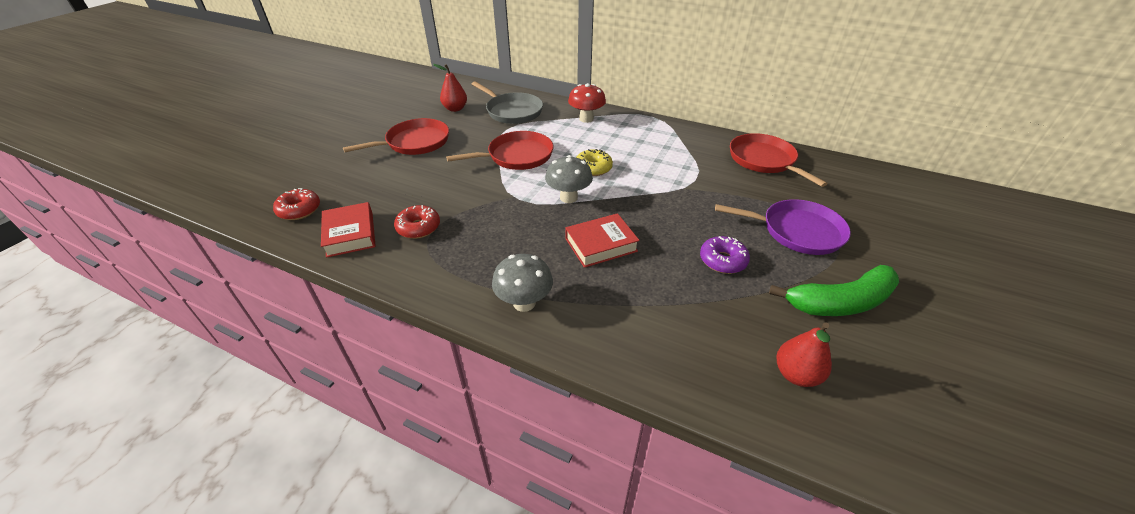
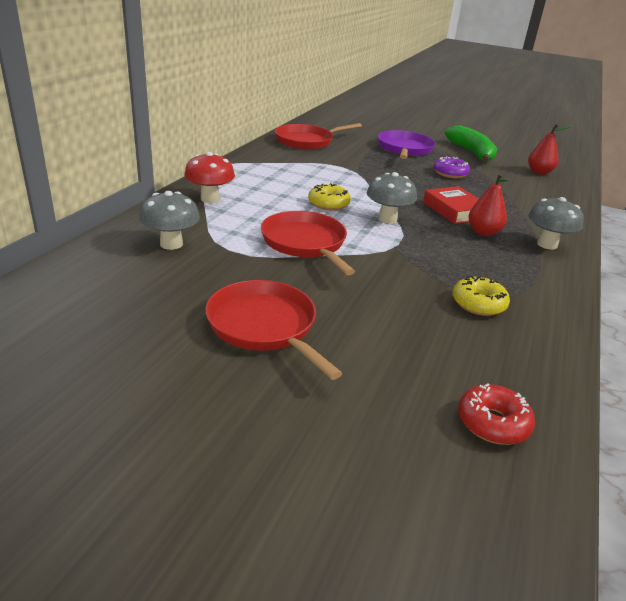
camera: 95 degrees left, 10 degrees down
(350, 234) = (518, 356): red book -> none
(418, 227) = (478, 304): red donut -> yellow donut
(455, 109) = (142, 294): red pear -> red pear (483, 232)
(512, 111) = (171, 244): grey pan -> grey mushroom

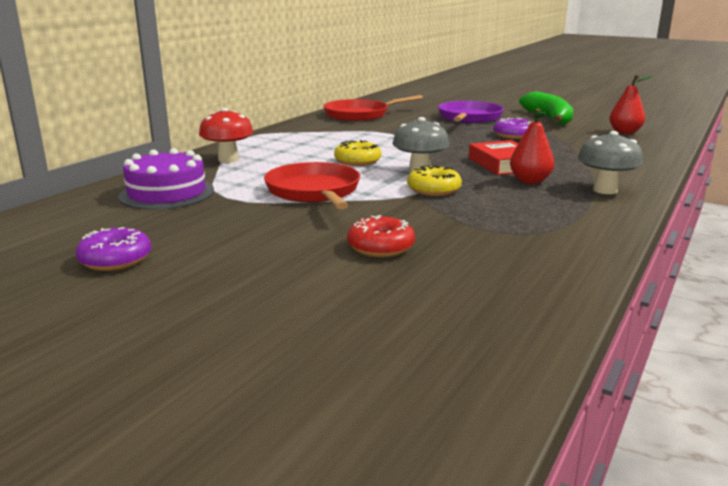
camera: 10 degrees right, 10 degrees down
(161, 333) = (115, 260): none -> purple donut
(171, 244) = (167, 193): grey mushroom -> purple cake
(264, 326) = (231, 255): red pan -> none
(478, 304) = (493, 239): yellow donut -> yellow donut (434, 190)
(492, 423) = (459, 339): red donut -> red donut (381, 247)

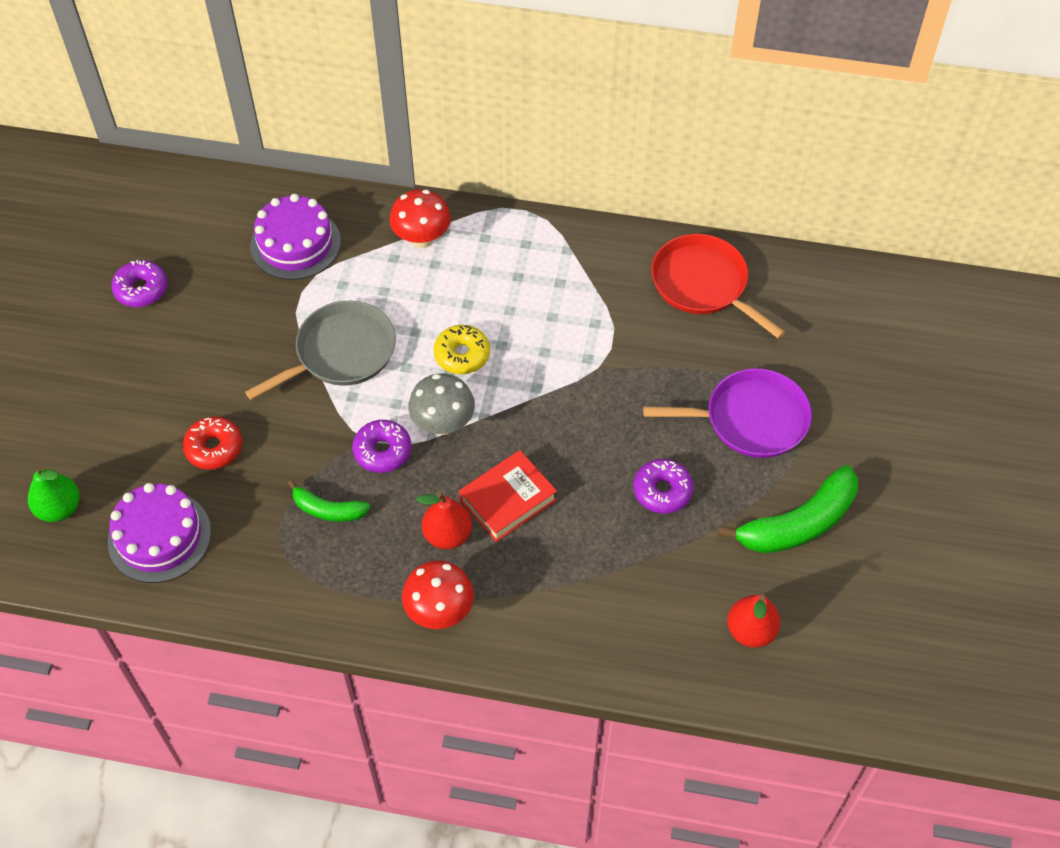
camera: 70 degrees right, 35 degrees up
(314, 191) = (341, 352): red pan -> grey pan
(410, 344) = (59, 508): none -> green pear
(434, 190) = (382, 451): yellow donut -> purple donut
(486, 212) = (328, 510): none -> green banana
(487, 285) = (159, 536): none -> purple cake
(605, 190) = (439, 611): grey mushroom -> red mushroom

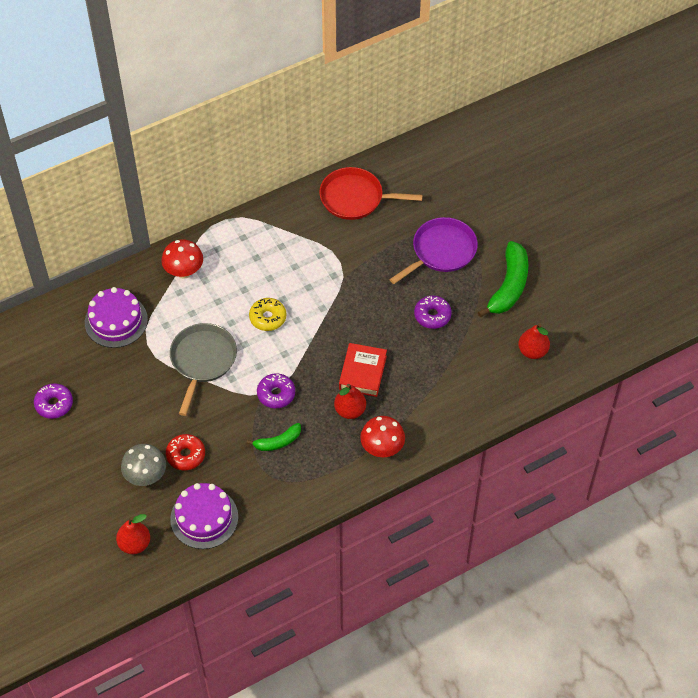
camera: 40 degrees left, 0 degrees up
(59, 508) = (135, 544): green pear -> red pear
(443, 424) = (293, 359): grey mushroom -> grey mushroom (146, 476)

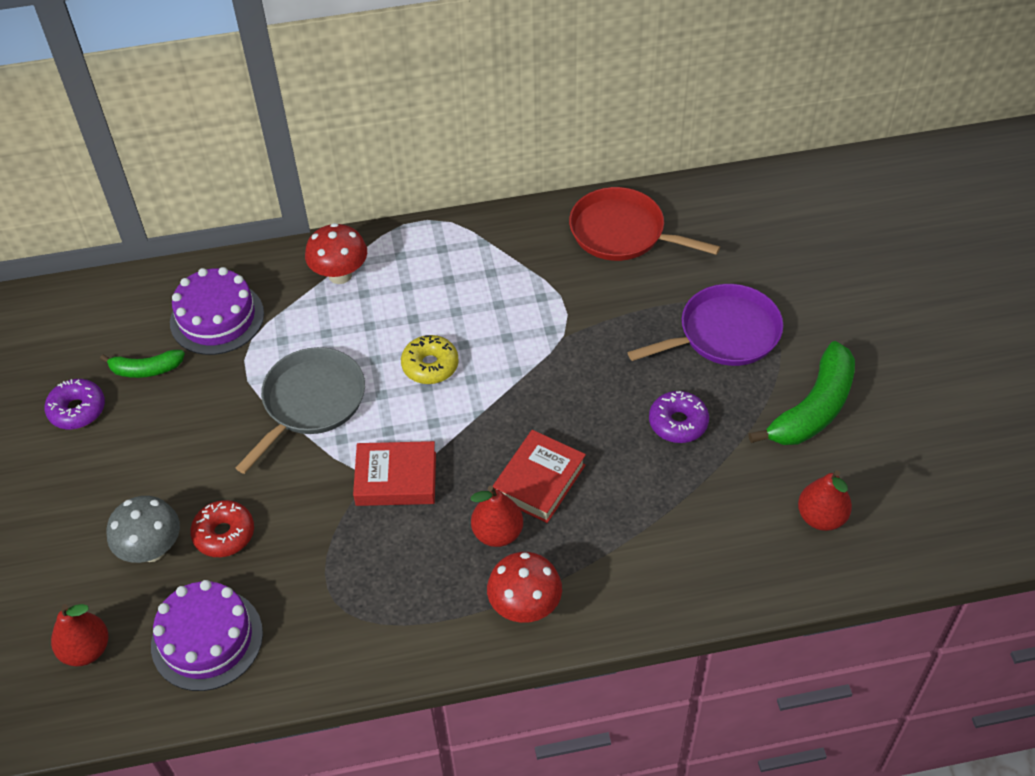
camera: 20 degrees right, 5 degrees down
(276, 394) = (396, 478): purple donut -> red book
(278, 442) = (368, 552): green banana -> green banana (146, 369)

